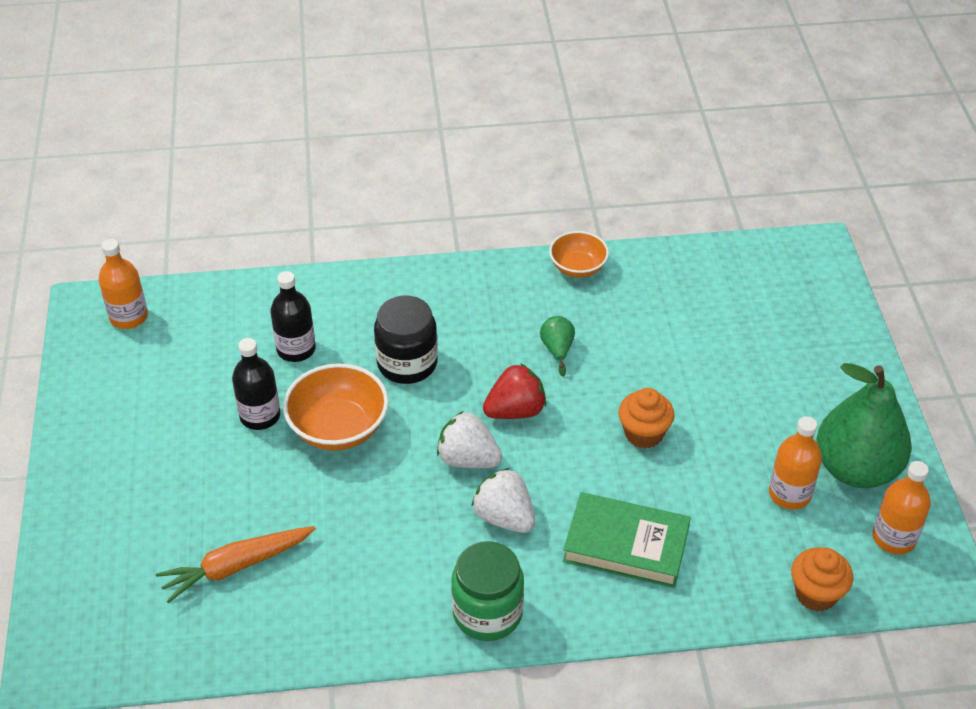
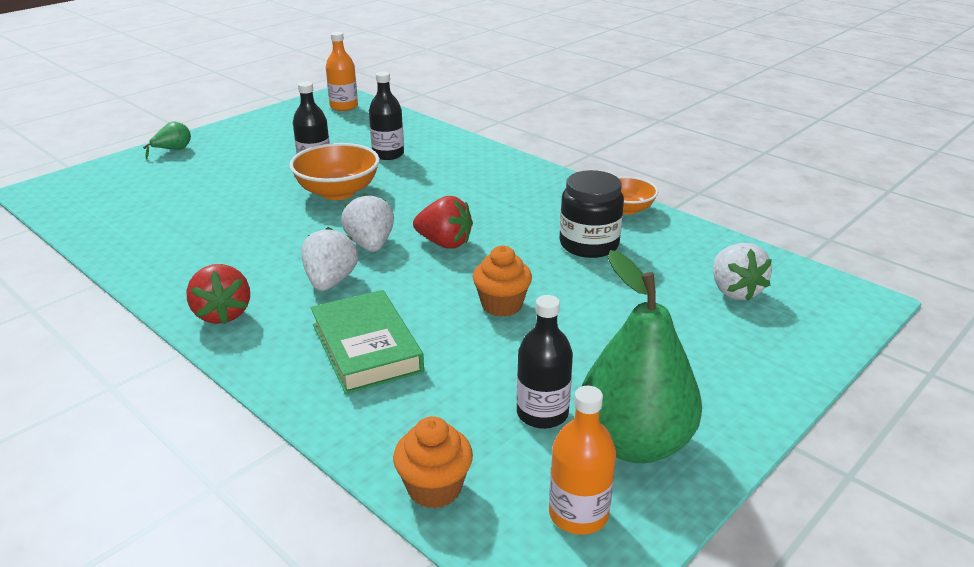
camera: 50 degrees right, 15 degrees down
(236, 567) = (174, 208): orange carrot -> none
(407, 363) = (430, 190): black jar -> black jar (589, 244)
(487, 613) = (222, 314): green jar -> red strawberry
(557, 349) = (531, 234): green pear -> green pear (173, 150)
(747, 299) = (734, 291): none -> white strawberry
(789, 494) = (542, 413): orange bottle -> black bottle

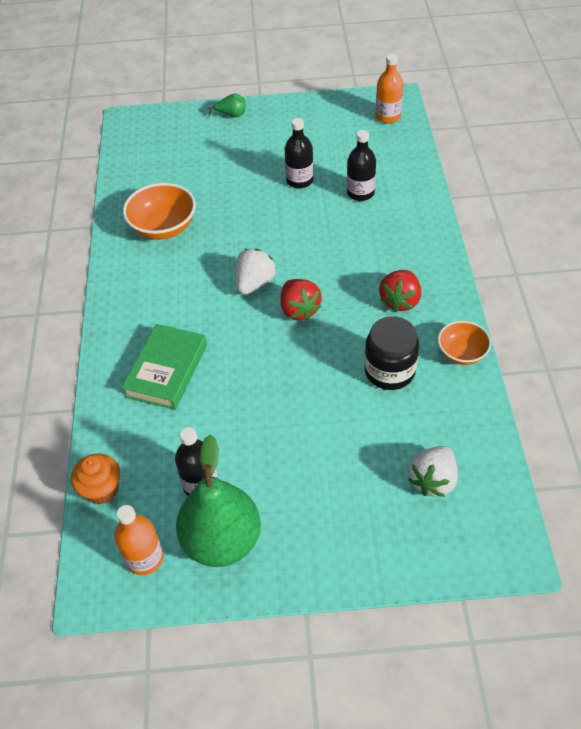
camera: 45 degrees right, 20 degrees up
(222, 314) = (125, 294): red strawberry -> red strawberry (400, 301)
(330, 281) = (201, 303): white strawberry -> none
(338, 192) = (287, 217): orange bowl -> orange bowl (163, 228)
(502, 305) = (272, 388): orange cupcake -> none

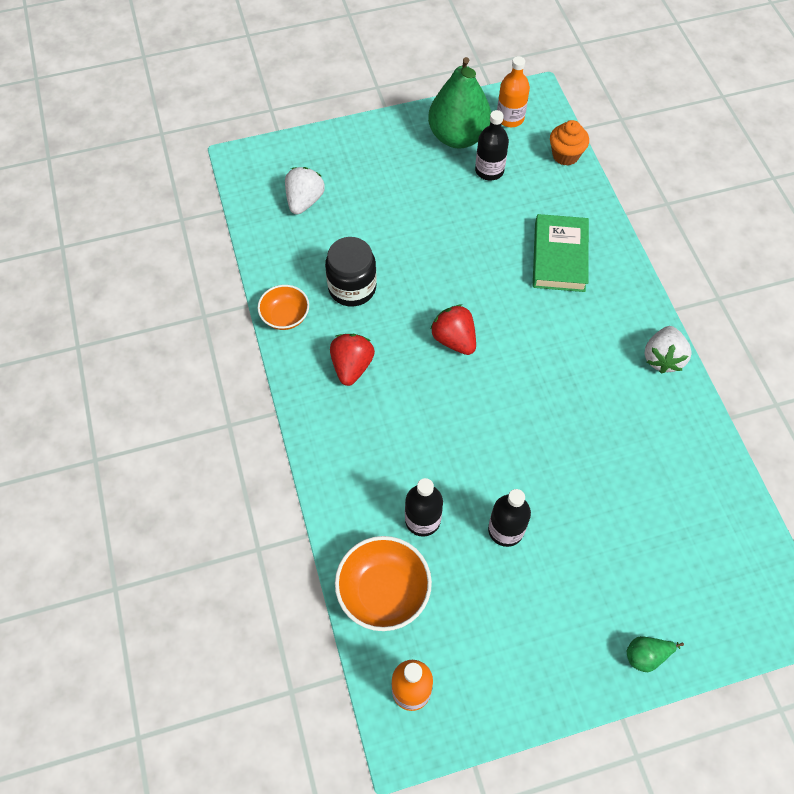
camera: 165 degrees right, 10 degrees up
(163, 228) = (644, 424): orange bowl -> orange bowl (383, 592)
(254, 283) = (510, 364): white strawberry -> white strawberry (662, 358)

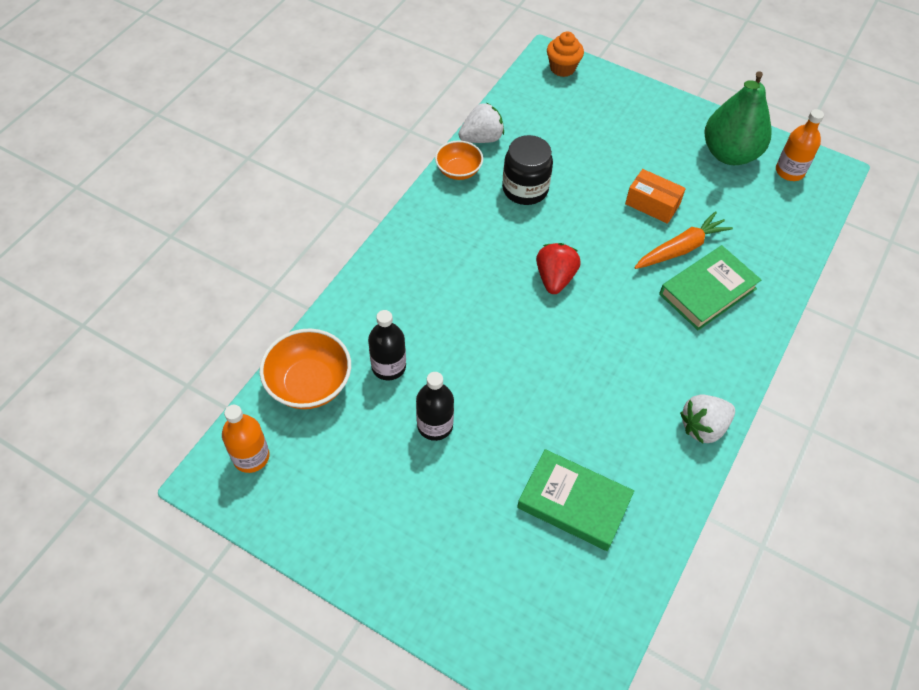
camera: 45 degrees right, 5 degrees down
(304, 201) = (561, 112): white strawberry -> white strawberry (481, 138)
(352, 366) = (463, 235): red strawberry -> none
(452, 222) = (652, 204): none -> orange box
(489, 170) = (726, 193): black bottle -> none
(508, 239) = (681, 248): none -> orange carrot
(565, 155) = (804, 229): orange cupcake -> orange cupcake (562, 68)
(646, 656) = (427, 601): green pear -> none
(651, 490) = (574, 503): none -> green book

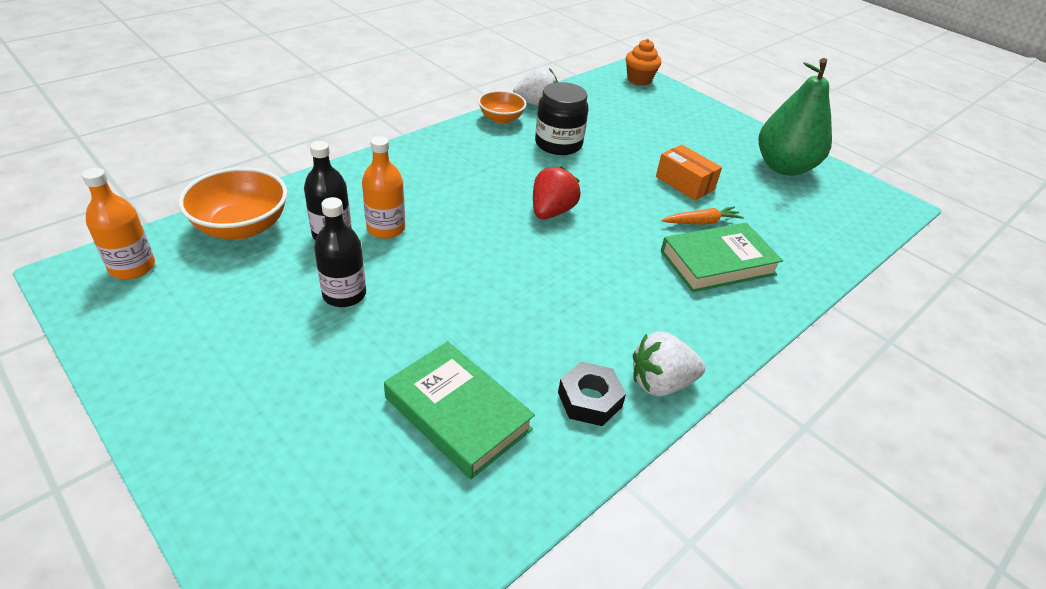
camera: 15 degrees right, 15 degrees down
(659, 459) = (589, 399): none -> black nut
(681, 248) = (701, 222): orange carrot -> orange carrot, size x0.66
(789, 171) = (846, 193): orange bottle -> orange bottle (386, 228)

